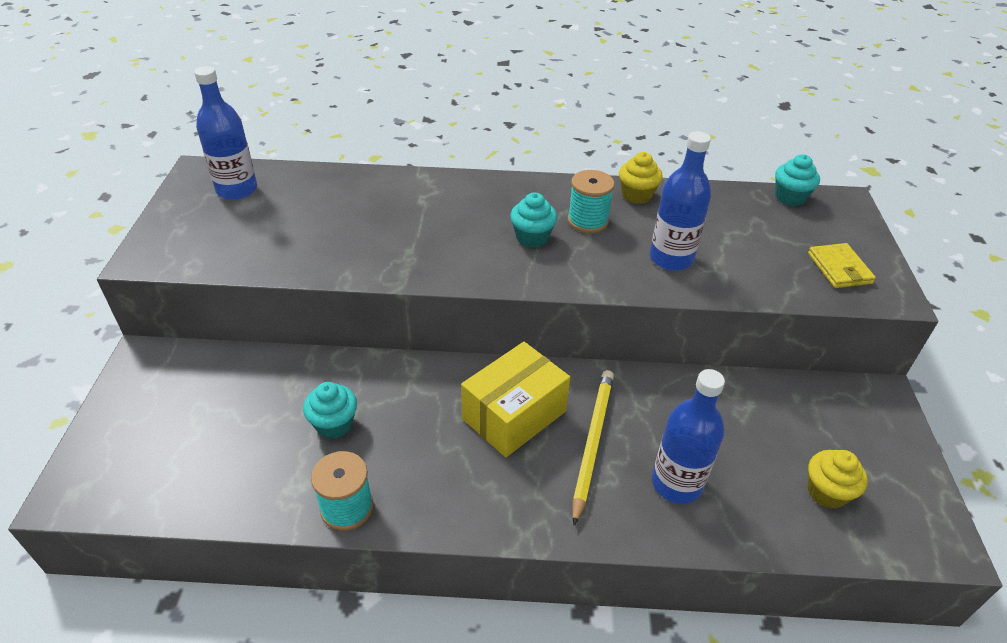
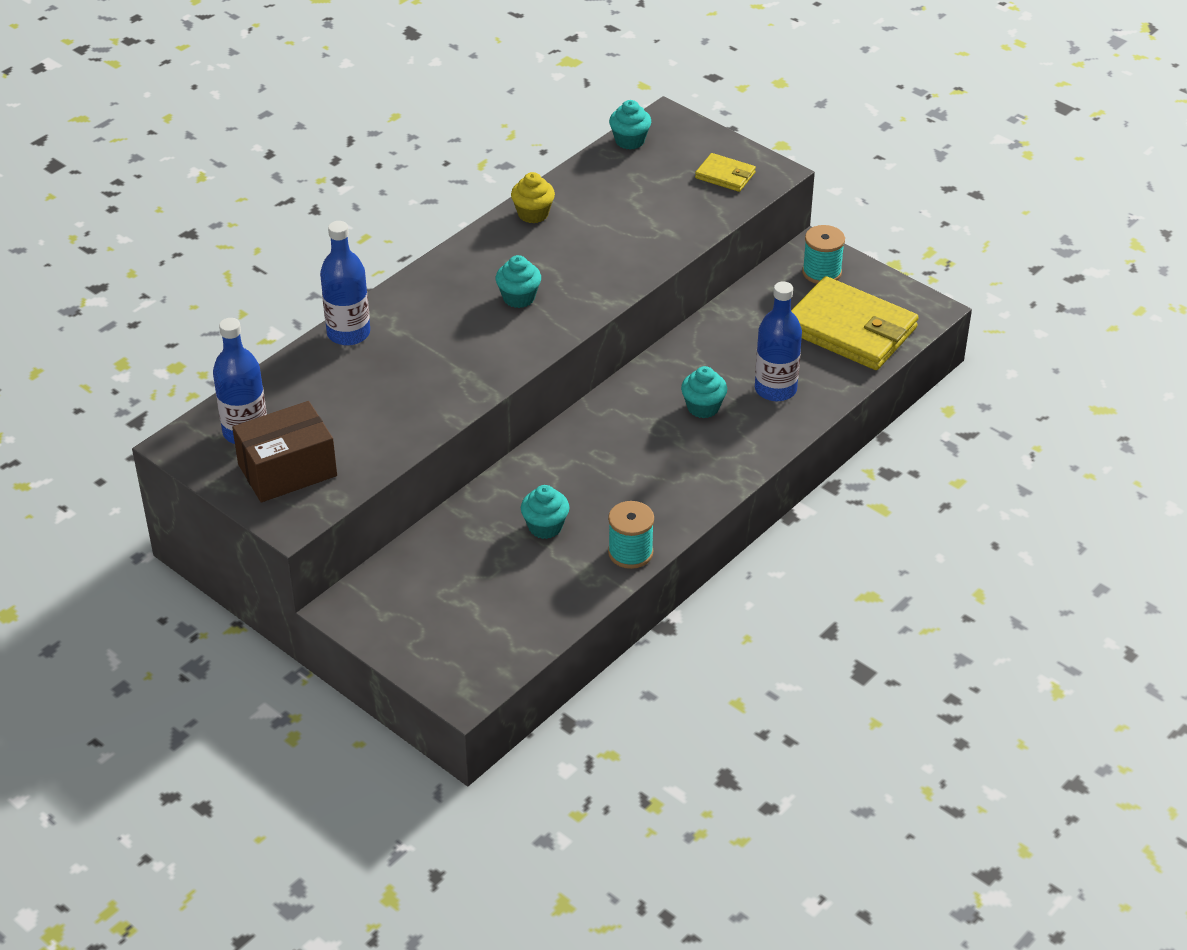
camera: 50 degrees left, 0 degrees up
(207, 228) = (287, 470): none -> brown box
(514, 415) = (638, 431): yellow box -> none
(588, 221) = (533, 258): turquoise spool -> turquoise spool (821, 272)
(592, 443) = (703, 407): yellow pencil -> turquoise cupcake
(671, 258) = (624, 244): blue bottle -> blue bottle (348, 333)
(827, 492) = (850, 329): yellow cupcake -> yellow wallet

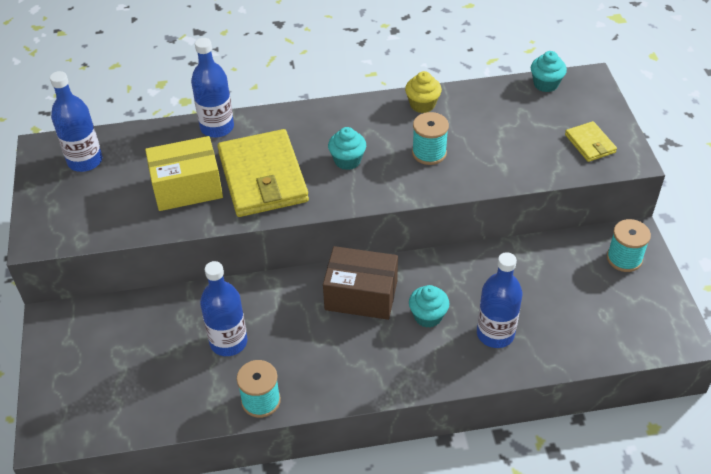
camera: 40 degrees right, 5 degrees up
(287, 470) = (76, 202): brown box -> brown box (361, 295)
(388, 399) = (187, 187): none -> yellow box
(545, 527) = (228, 342): turquoise cupcake -> blue bottle
(589, 253) = (429, 153): none -> turquoise spool
(850, 329) = (601, 318): yellow wallet -> yellow wallet (263, 177)

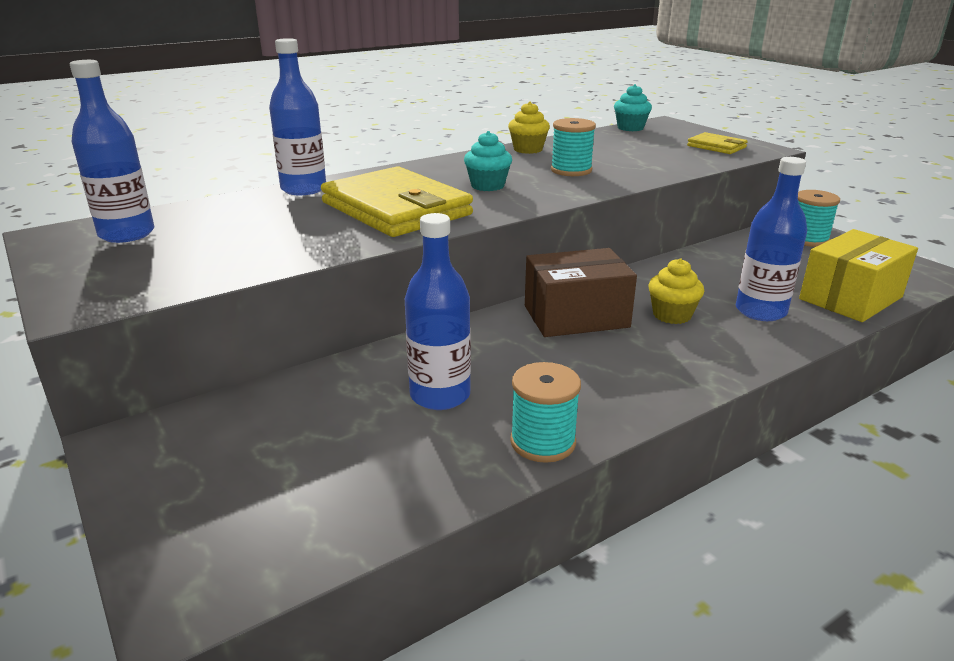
camera: 25 degrees left, 20 degrees down
(187, 187) = (299, 229): yellow box -> yellow box (850, 298)
(428, 316) = (672, 315): turquoise cupcake -> yellow cupcake

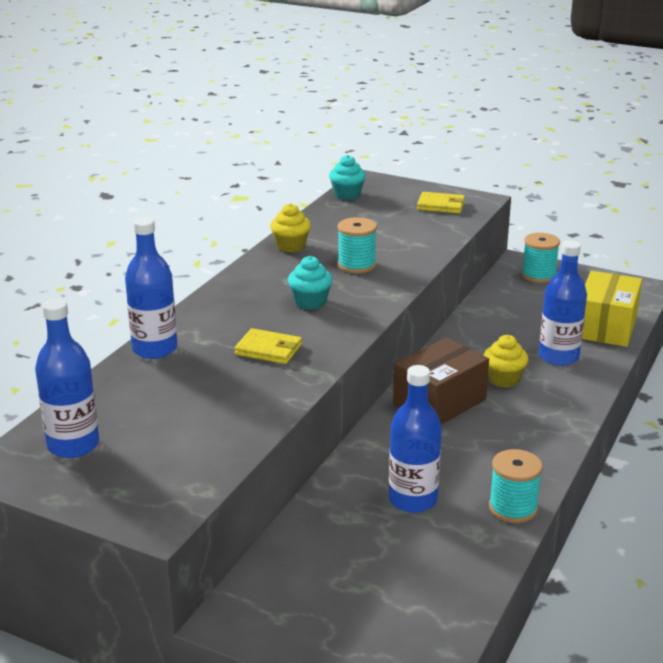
camera: 30 degrees left, 0 degrees up
(396, 209) = (268, 350): yellow wallet -> yellow wallet, size x0.47

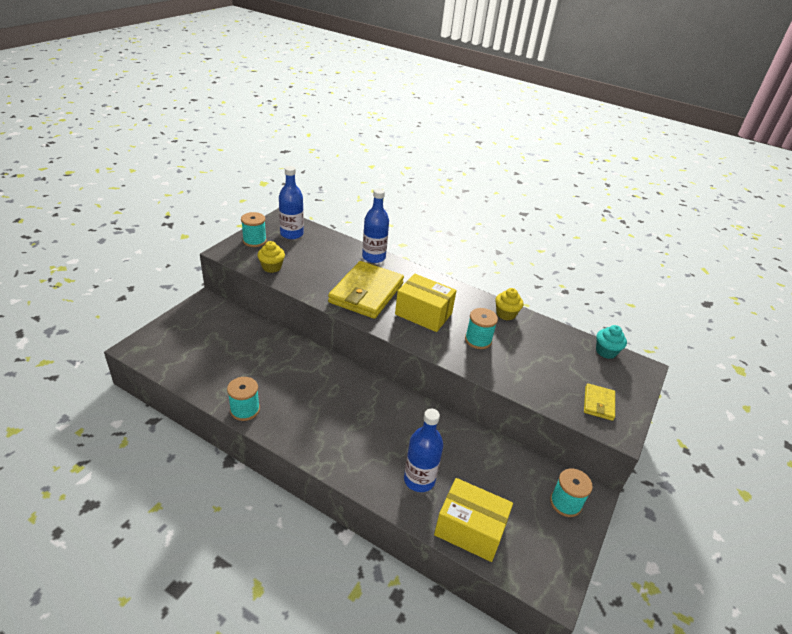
camera: 90 degrees right, 10 degrees up
(106, 489) = (254, 241): none -> turquoise spool
(268, 350) = (366, 293): yellow wallet -> yellow wallet, size x2.12
(310, 302) = (423, 314): turquoise cupcake -> yellow box
(413, 500) = (267, 369): blue bottle -> none
(439, 402) = (365, 398): brown box -> none
(504, 379) = (389, 438): yellow cupcake -> yellow cupcake (272, 267)

